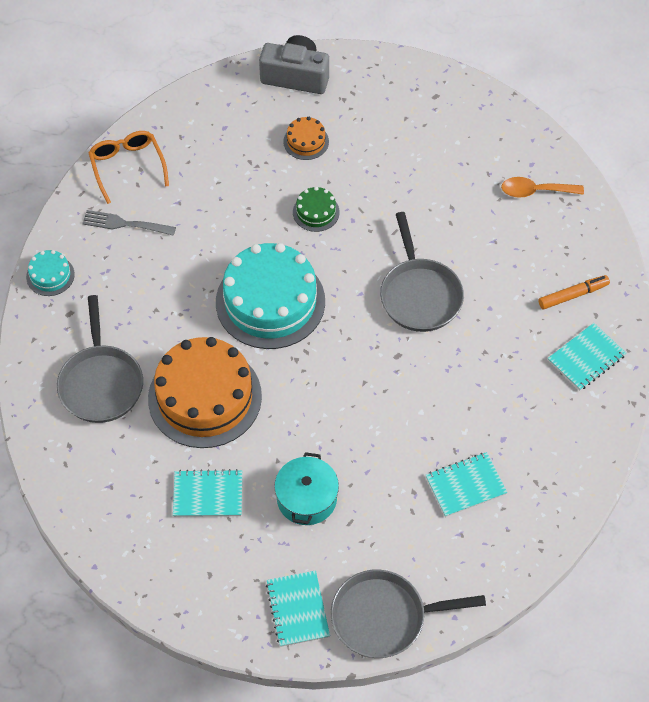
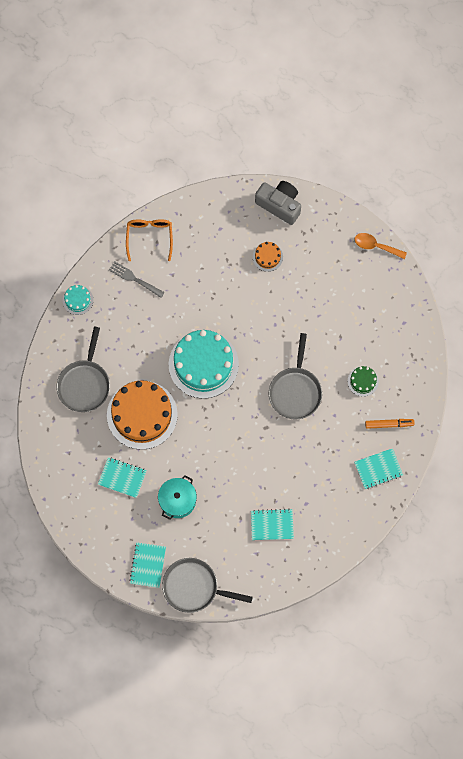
camera: 20 degrees right, 15 degrees up
(316, 212) = (254, 311): green cake -> green cake (363, 381)
(535, 191) = (397, 343): orange spoon -> orange spoon (376, 246)

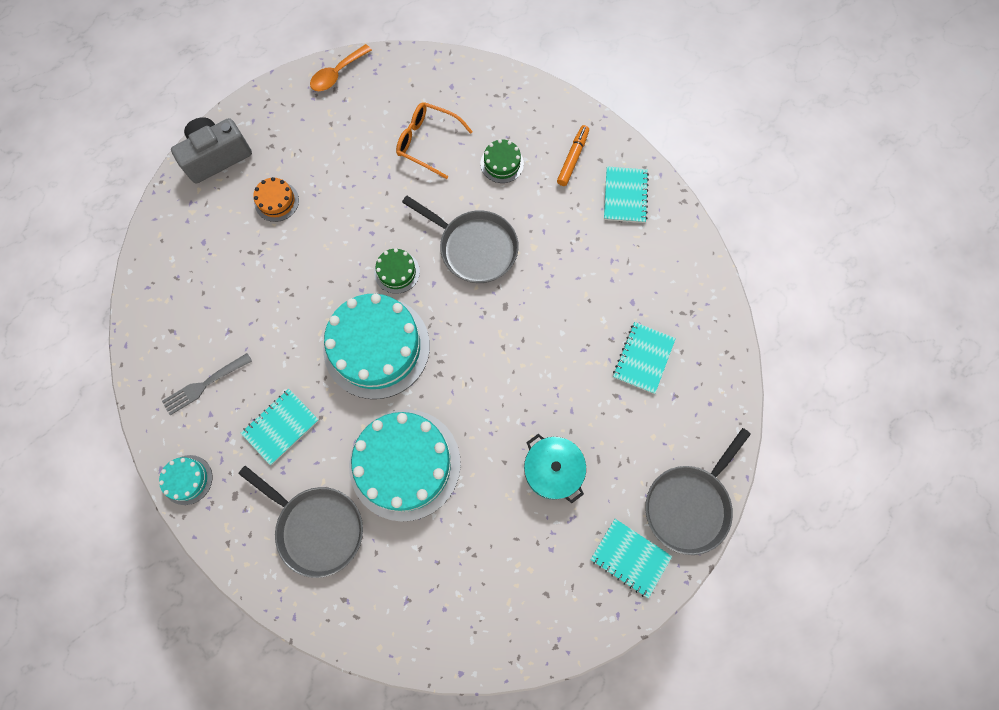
camera: 65 degrees left, 0 degrees up
(122, 478) = (483, 536): turquoise notebook -> turquoise notebook (281, 427)
(142, 415) = (405, 464): orange cake -> turquoise cake
(149, 237) = (158, 337): orange glasses -> orange glasses (427, 142)
(256, 352) = (397, 272): none -> green cake

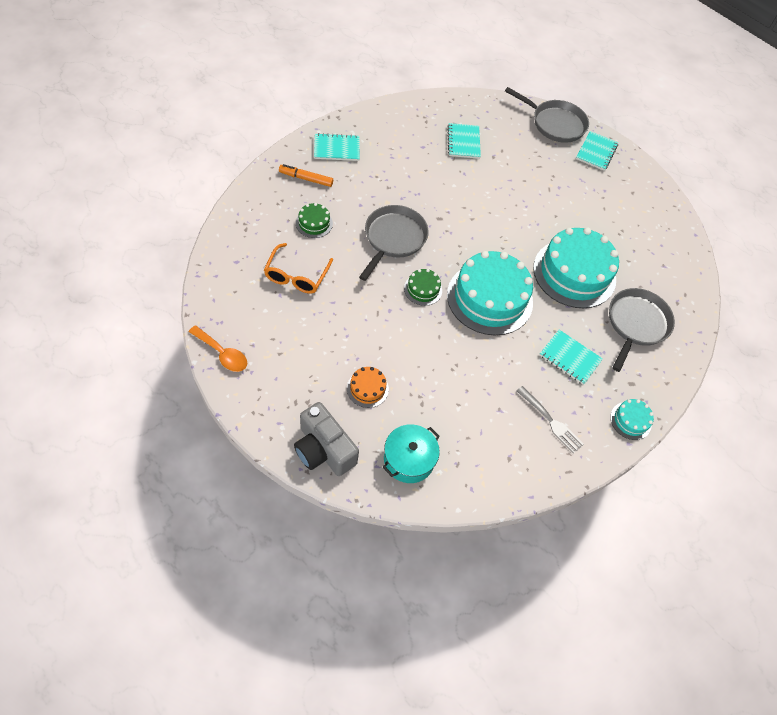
camera: 105 degrees left, 15 degrees down
(552, 470) = (553, 189): turquoise pot -> turquoise pot (409, 459)
(643, 358) = (463, 142): turquoise notebook -> turquoise notebook turned 75 degrees clockwise

